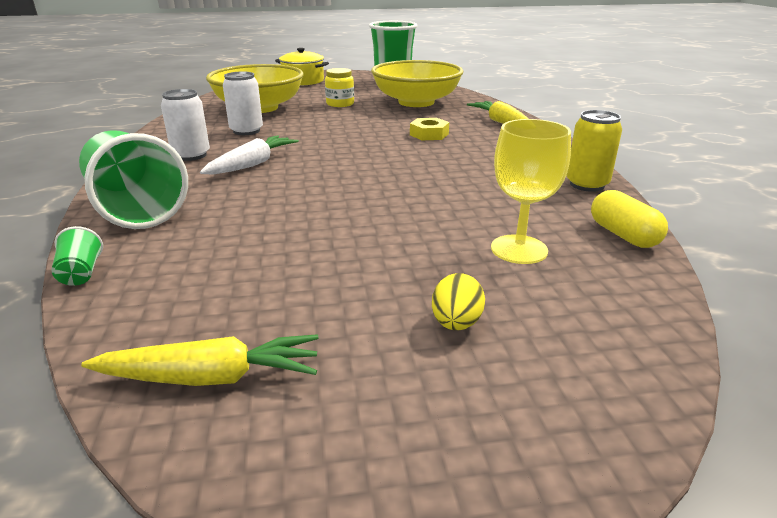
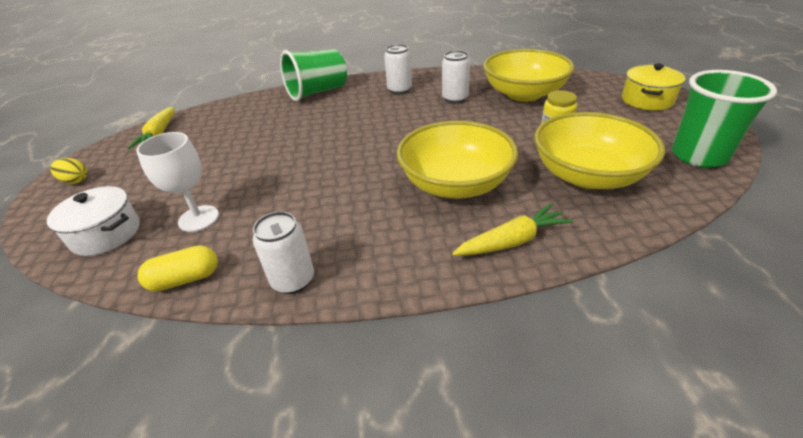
camera: 95 degrees right, 10 degrees up
(81, 273) = (254, 96): green cup -> none
(252, 164) = (379, 111): white carrot -> none
(429, 134) = (455, 184): yellow nut -> yellow bowl
(456, 324) = (143, 189): yellow egg -> yellow egg (75, 181)
(519, 249) = (198, 218): yellow goblet -> white goblet
(586, 324) = (106, 234): none -> white pot
(587, 184) = (293, 280): yellow can -> white can

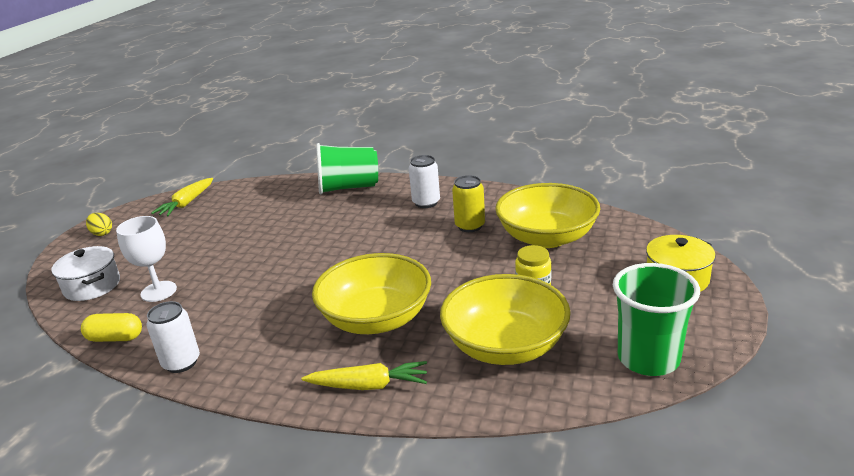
camera: 25 degrees right, 10 degrees down
(455, 98) = (470, 226): white can -> yellow can

